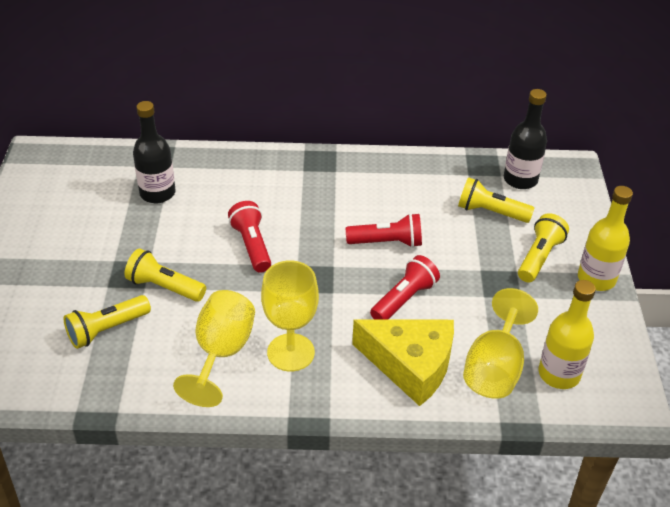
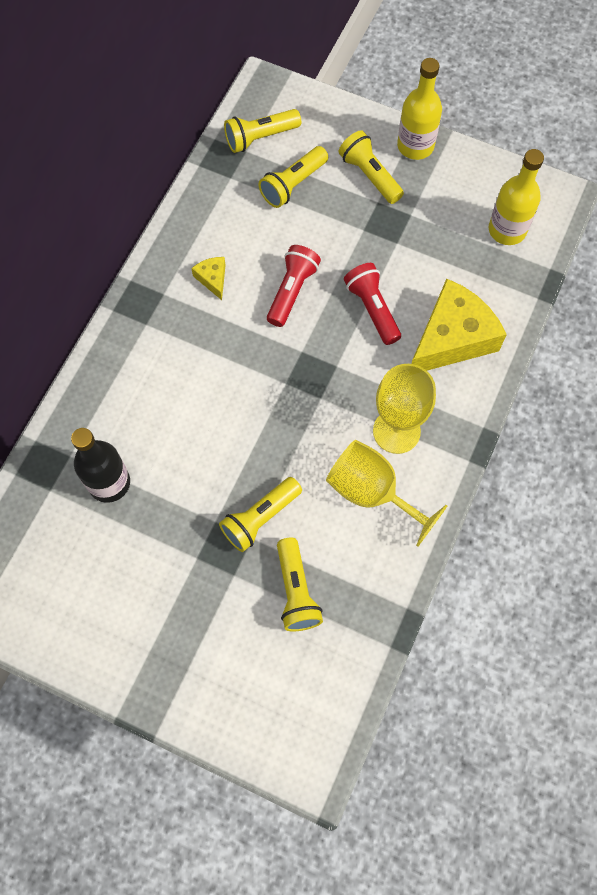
camera: 65 degrees left, 25 degrees up
(252, 245) = (238, 415): red flashlight -> none
(367, 193) = (212, 279): none -> yellow cheese
(494, 368) = (481, 274): yellow goblet -> none
(520, 179) = (260, 137): black bottle -> yellow flashlight

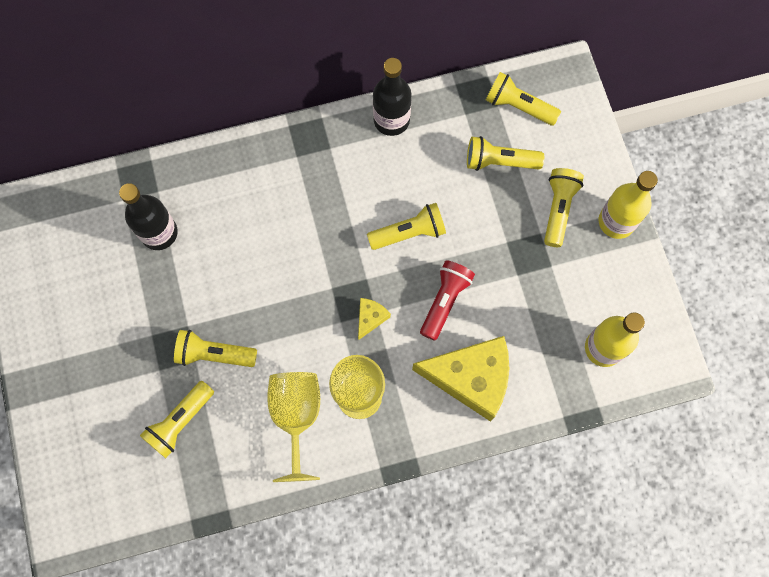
camera: 50 degrees right, 5 degrees up
(184, 232) = (391, 120): none -> black bottle
(212, 279) = (371, 171): yellow cheese -> yellow cheese (370, 318)
(292, 291) = (409, 233): red flashlight -> yellow flashlight

